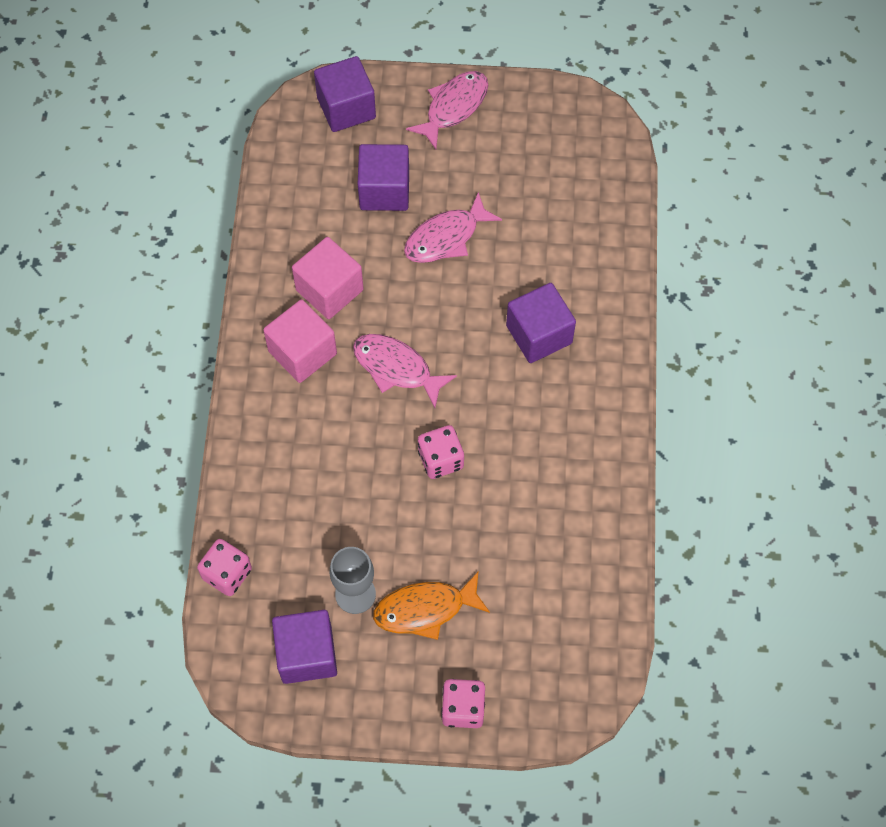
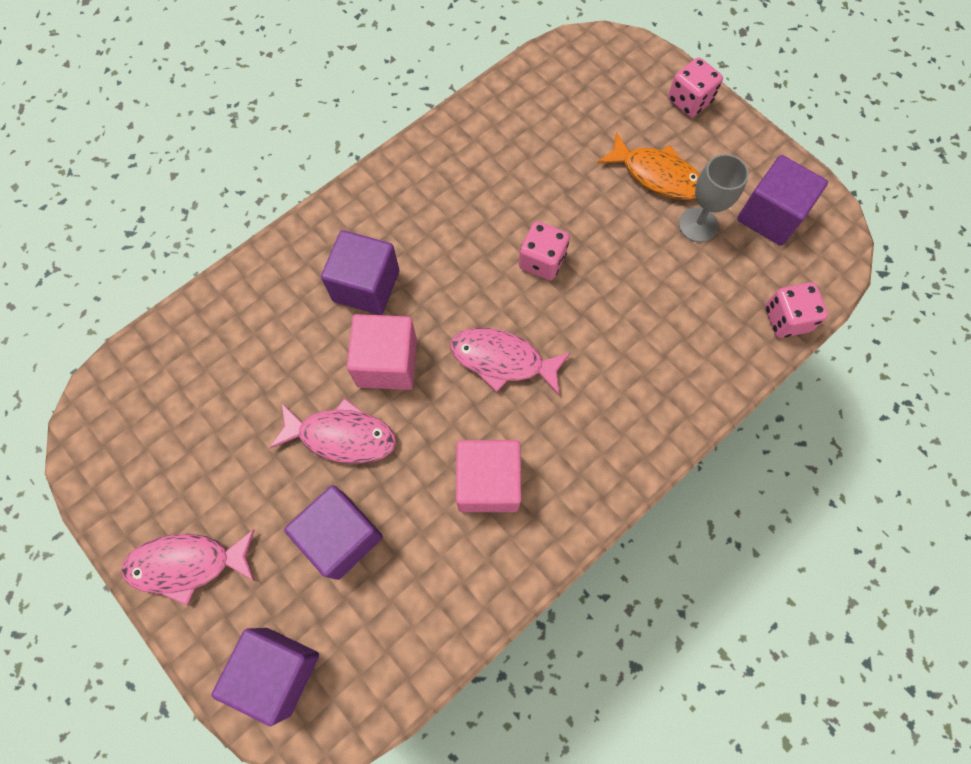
camera: 135 degrees left, 5 degrees up
(302, 352) = (566, 445): pink cube -> pink cube (387, 363)
(396, 368) = (502, 360): pink fish -> pink fish turned 120 degrees clockwise

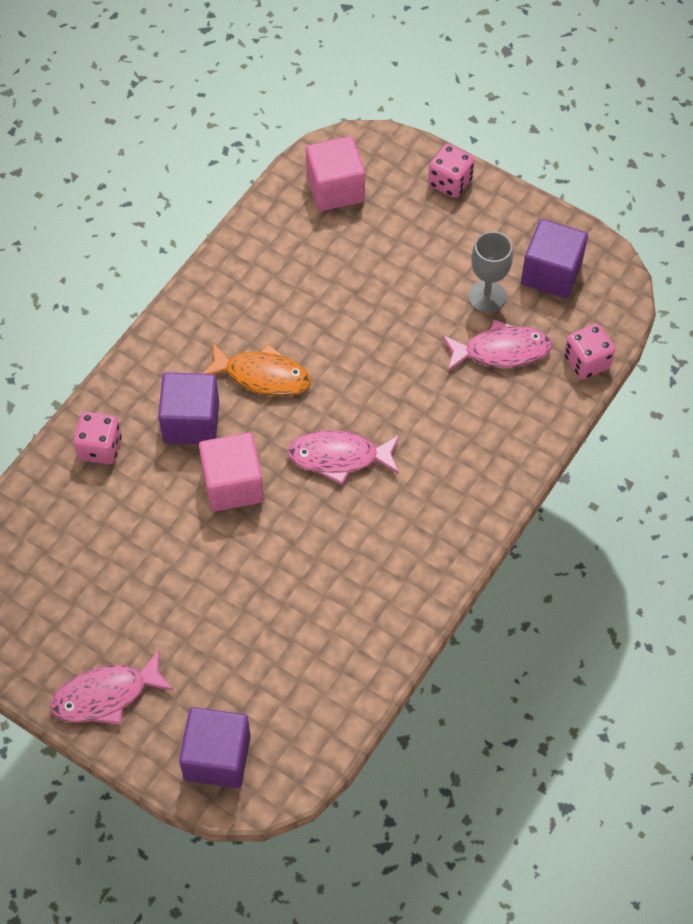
camera: 15 degrees left, 10 degrees down
(341, 436) = (211, 557): pink fish -> pink fish (501, 351)
(341, 536) = (238, 638): purple cube -> none
(488, 482) = (356, 563): pink cube -> pink cube (335, 189)
(542, 261) = (350, 362): pink dice -> pink dice (100, 448)
(656, 175) = (436, 259): orange fish -> orange fish (262, 376)

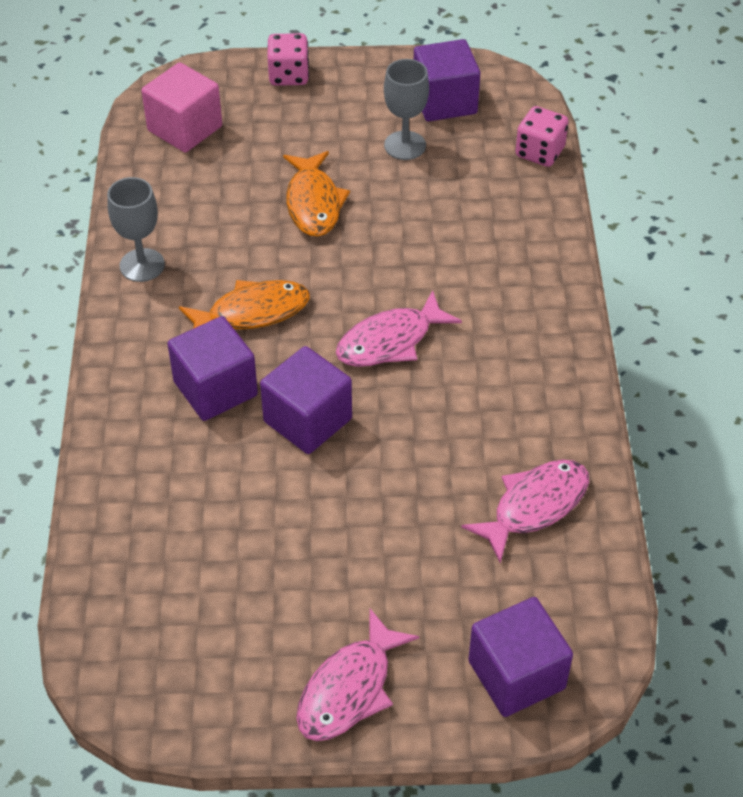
camera: 35 degrees left, 10 degrees down
(100, 448) = (138, 462): pink dice -> none
(217, 292) = (142, 265): none -> grey goblet
(233, 485) = (307, 420): pink cube -> purple cube
(377, 309) = (313, 203): none -> orange fish
(501, 351) = (458, 181): pink fish -> pink fish (534, 506)

